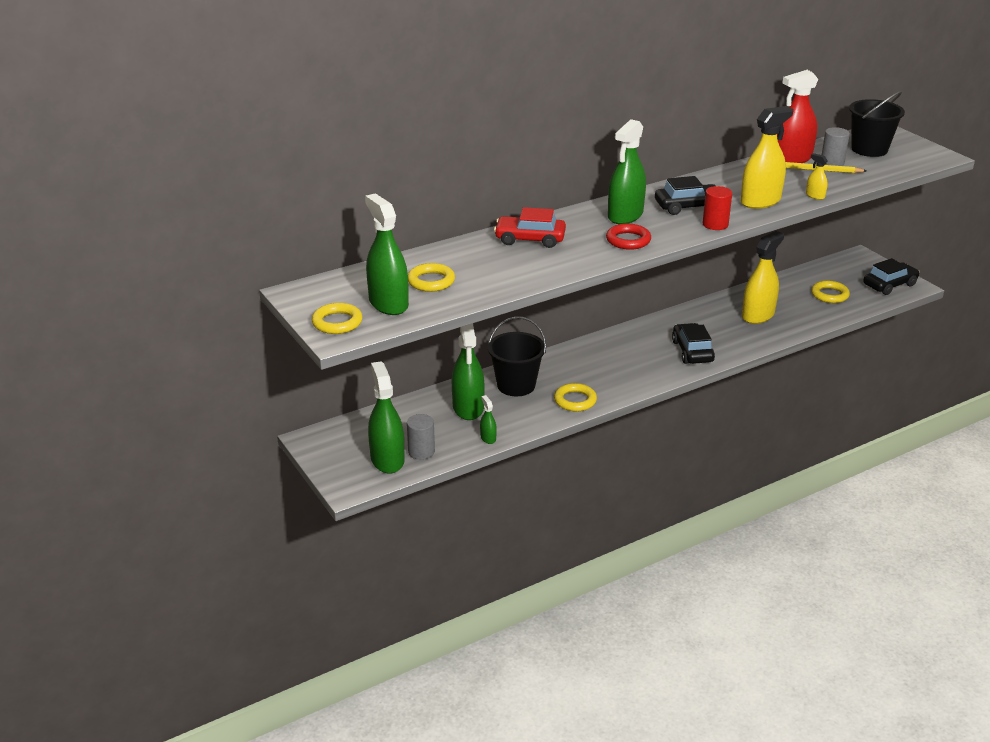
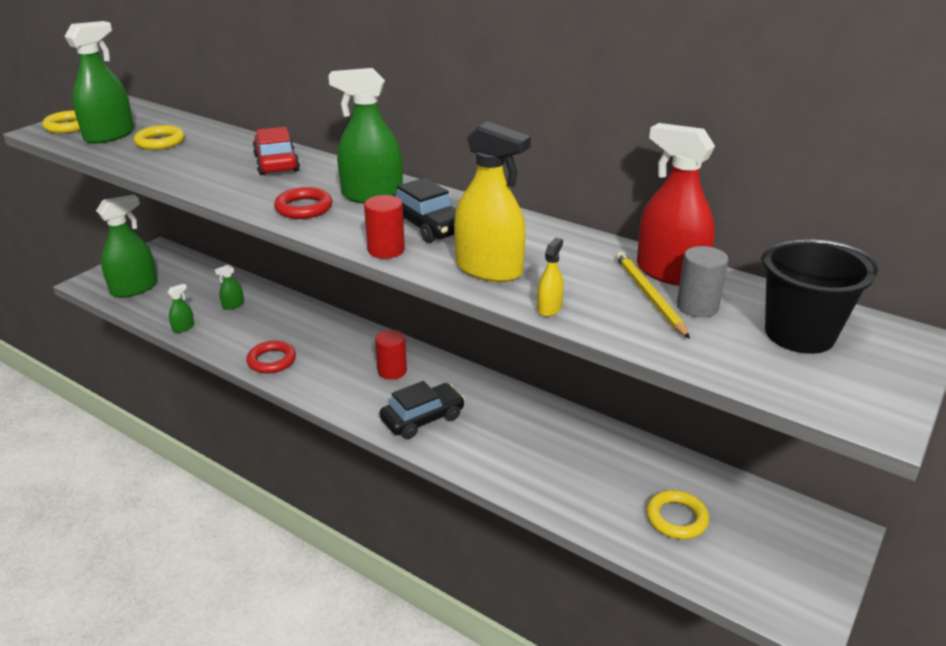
camera: 65 degrees right, 0 degrees up
(421, 452) = (150, 300): grey cylinder -> none
(468, 407) = (233, 305): green spray bottle -> green spray bottle, size x0.45
(516, 385) = (285, 320): black bucket -> none
(575, 400) = (271, 360): yellow ring -> red ring
(626, 351) = (392, 371): none -> red cylinder
(758, 315) = (555, 456): yellow spray bottle -> none
(889, 285) = (777, 586): black car -> none

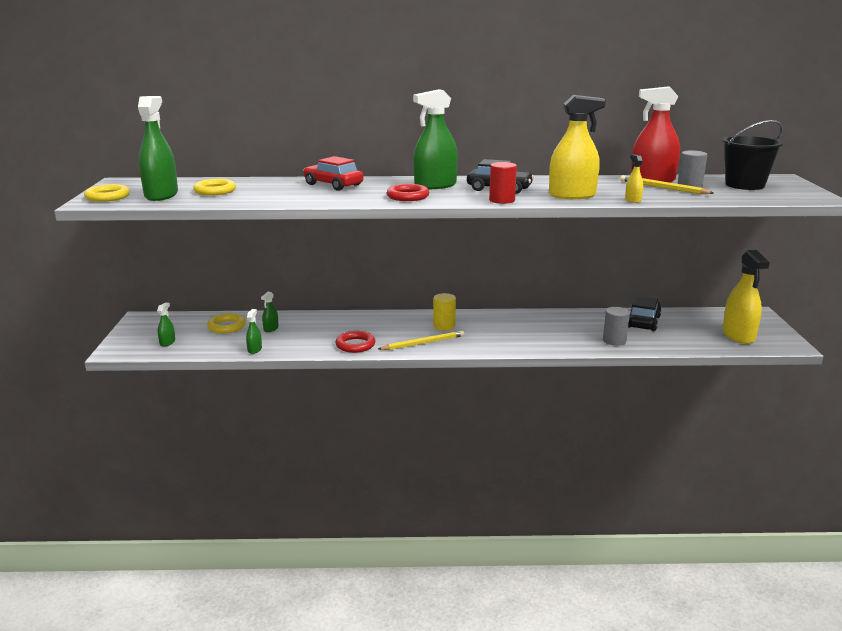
camera: 35 degrees left, 10 degrees down
(134, 288) = (167, 342): green spray bottle -> green spray bottle, size x0.45
(336, 387) = (423, 343): none -> yellow pencil
(392, 371) = (444, 326): red cylinder -> yellow cylinder
(422, 418) = (500, 339): black car -> black car (643, 322)
(552, 485) = (614, 341): none -> grey cylinder
(676, 518) = (688, 332): yellow ring -> yellow ring (227, 326)
(746, 561) = (738, 335): none -> yellow spray bottle

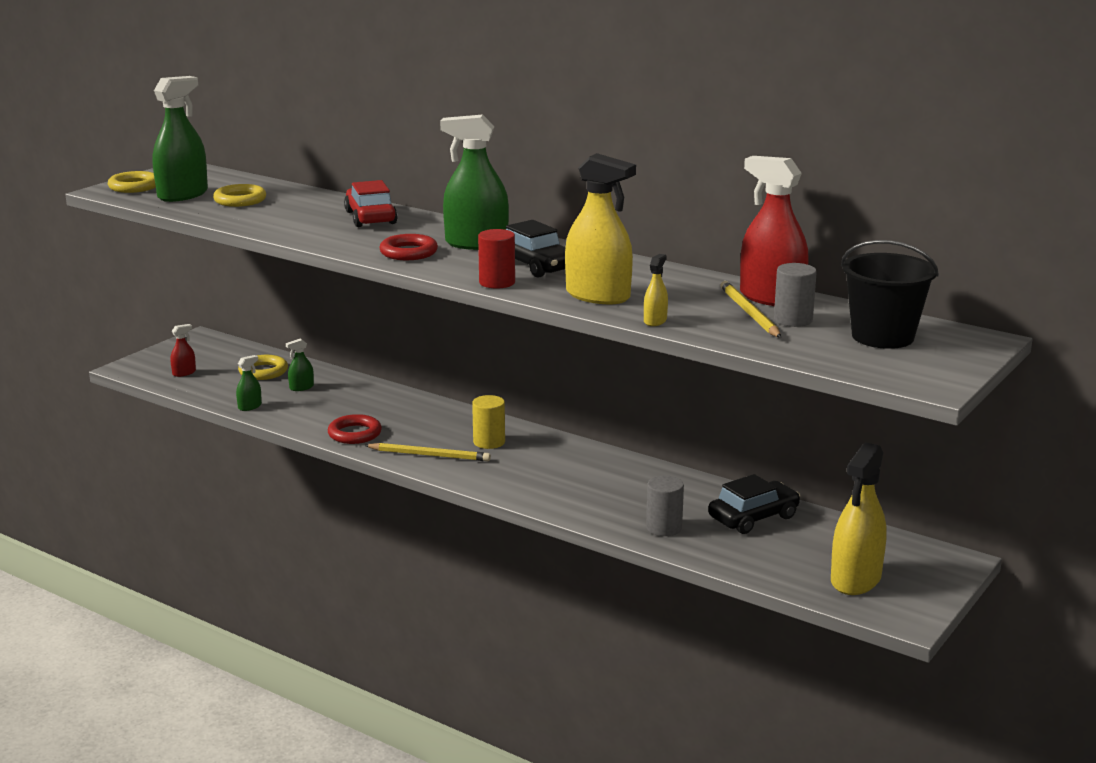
camera: 35 degrees right, 0 degrees up
(167, 342) = (184, 373): green spray bottle -> red spray bottle

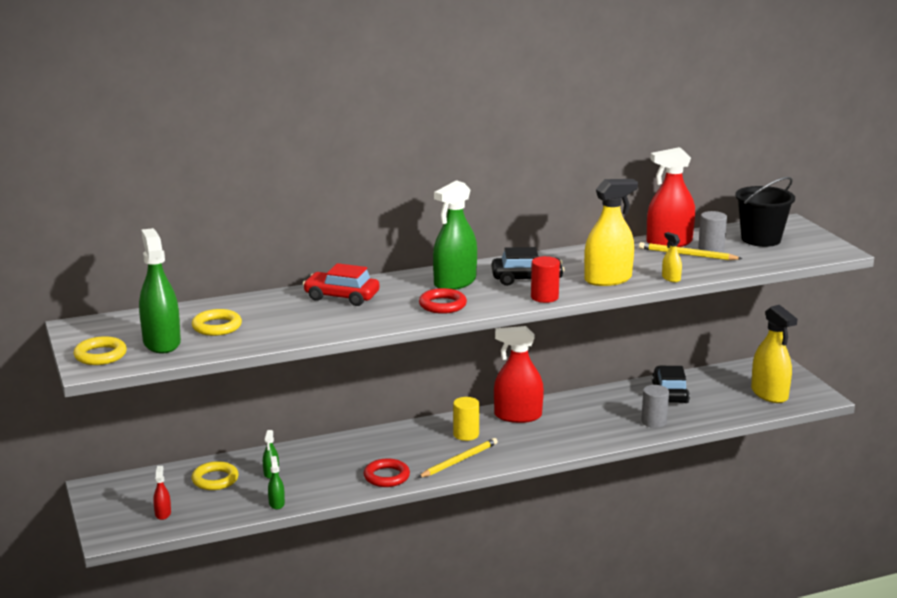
camera: 55 degrees left, 0 degrees up
(567, 454) = (518, 416): none -> red spray bottle

